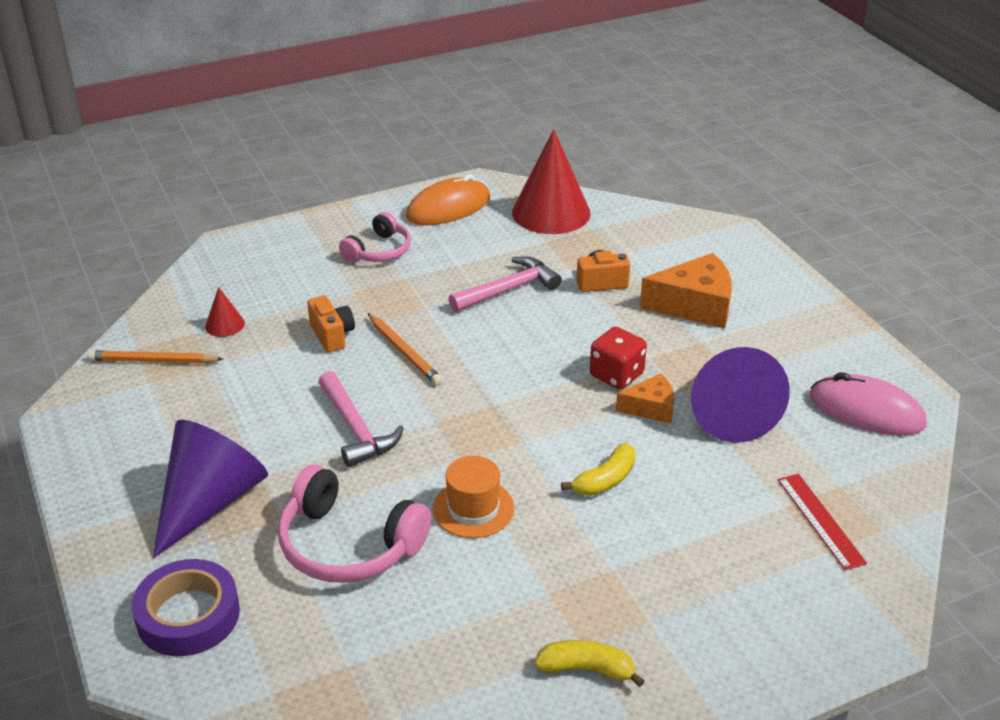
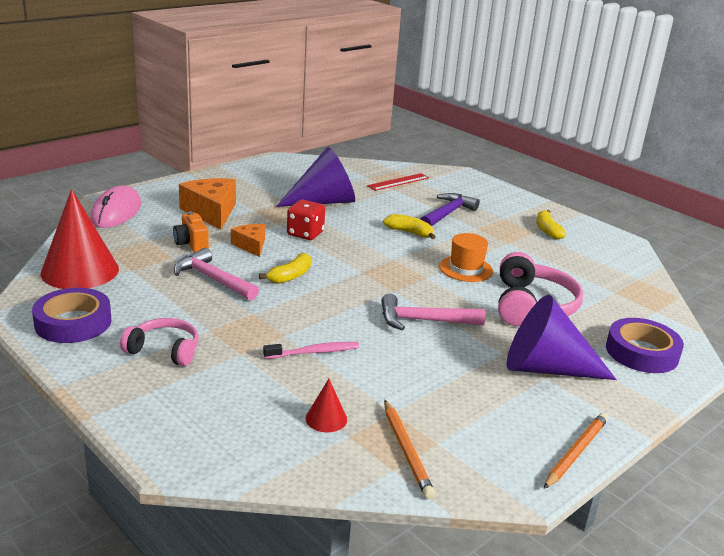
camera: 110 degrees left, 10 degrees down
(332, 335) = (314, 352): orange camera -> pink toothbrush
(356, 429) = (424, 321): pink hammer -> pink hammer turned 135 degrees counterclockwise
(404, 352) = (320, 314): orange pencil -> orange pencil (576, 452)
(448, 208) = (73, 322): orange mouse -> purple tape
(499, 344) = (290, 276): none -> yellow banana
(650, 408) = (333, 222): orange cheese -> orange cheese (251, 245)
(673, 547) = (447, 214): none -> purple hammer
(866, 411) = (301, 170): pink mouse -> pink mouse (116, 212)

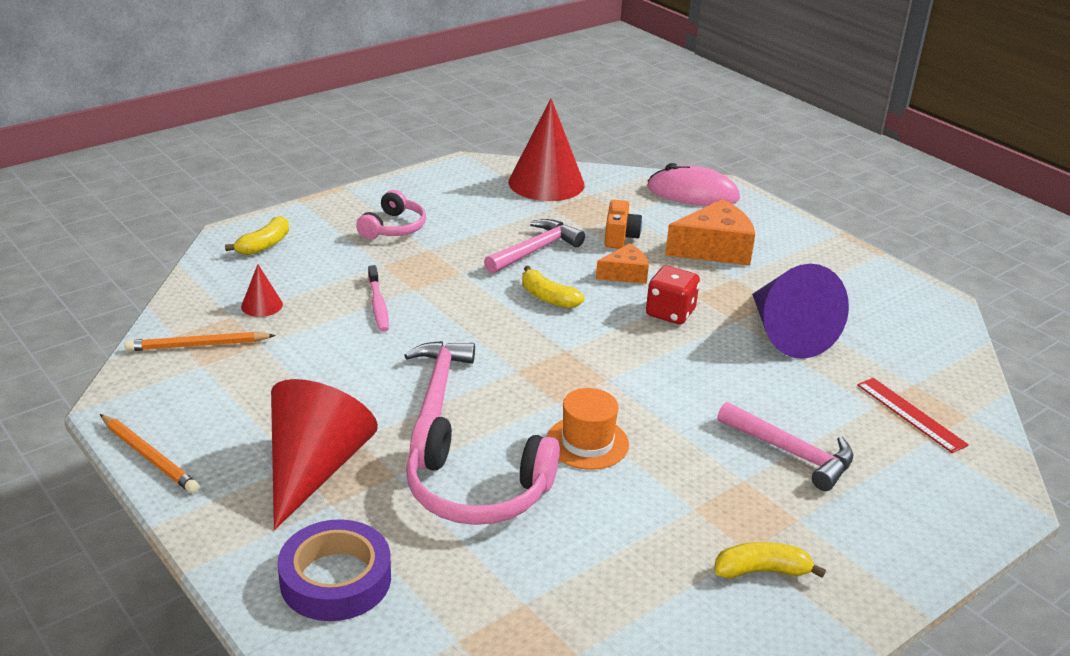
camera: 95 degrees right, 5 degrees up
(73, 322) = (446, 186): purple tape -> none
(191, 244) = (620, 237): orange camera -> orange camera turned 120 degrees clockwise
(409, 232) = (701, 403): yellow banana -> yellow banana (264, 245)
(447, 214) = (791, 453): purple hammer -> pink hammer
(546, 368) = (314, 469): purple cone -> red cone

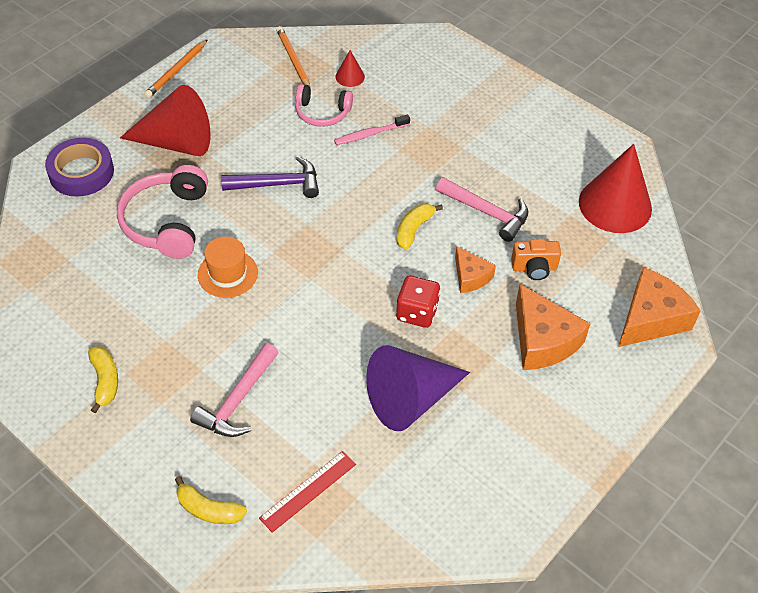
camera: 80 degrees right, 20 degrees up
(264, 245) = (431, 58): yellow banana -> yellow banana (209, 509)
(393, 227) = (487, 120): pink headphones -> pink headphones (322, 113)
(438, 385) = (277, 184): pink hammer -> purple hammer
(693, 193) = (650, 319): pink mouse -> orange cheese

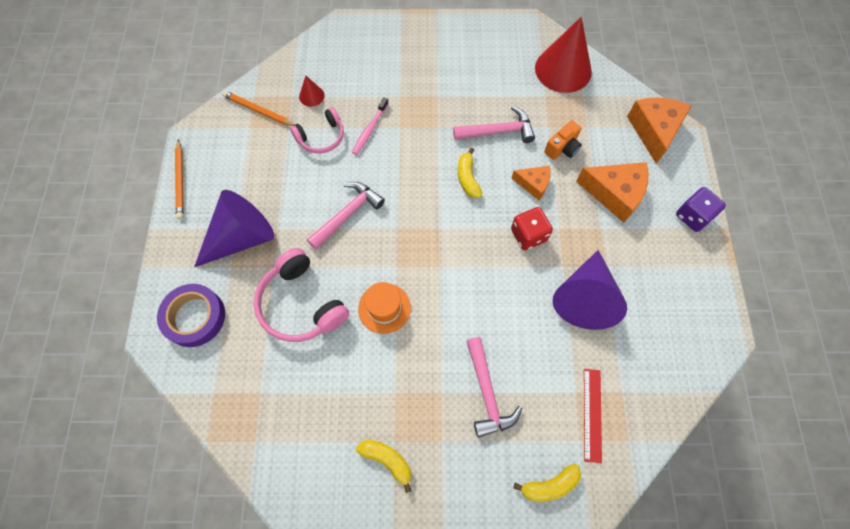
camera: 40 degrees left, 15 degrees up
(176, 142) = (241, 237): red cone -> purple cone
(277, 184) = (347, 214): purple hammer -> pink hammer
(603, 417) = (693, 216): none -> purple dice

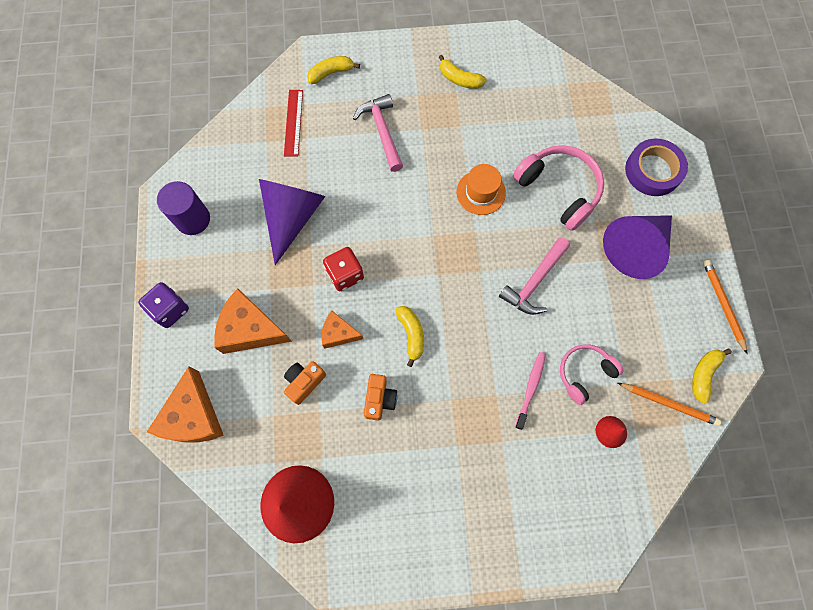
camera: 175 degrees right, 5 degrees up
(221, 129) = (703, 374): none -> yellow banana
(498, 131) = (379, 399): pink hammer -> orange camera
(689, 304) = (193, 219): none -> purple cylinder

